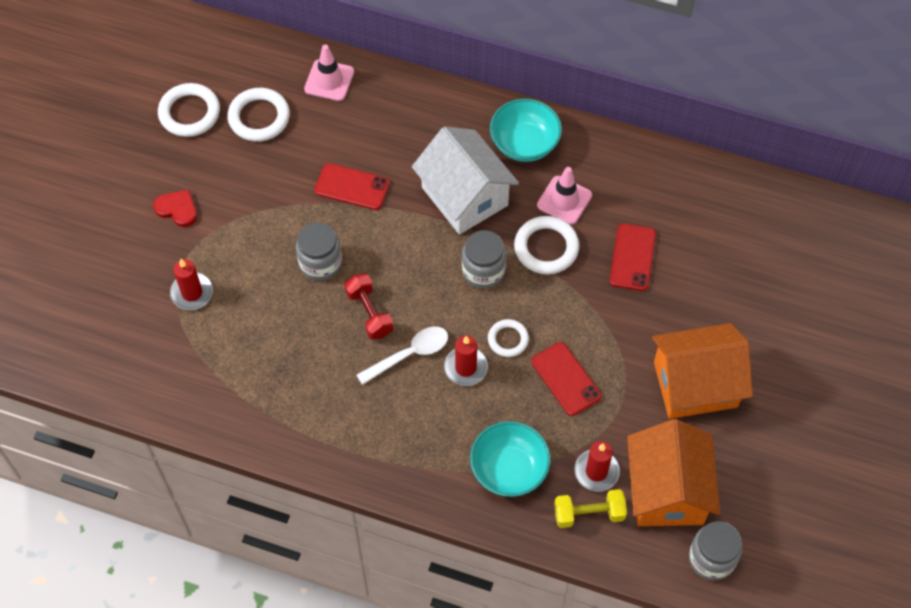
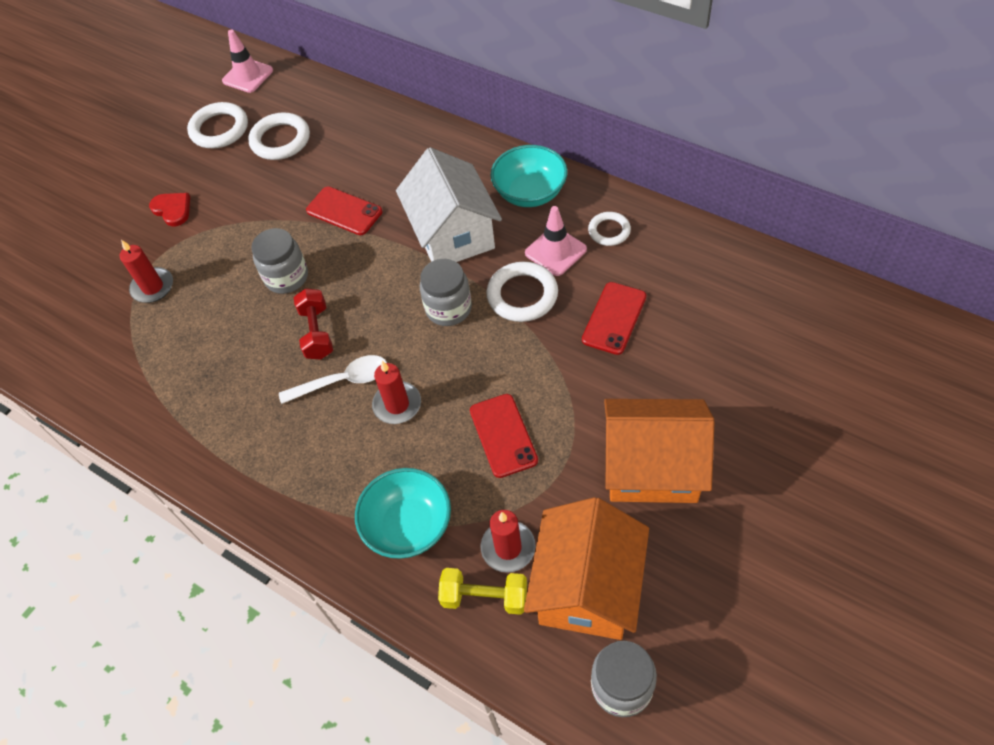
camera: 20 degrees right, 5 degrees down
(329, 80) = (358, 116): pink traffic cone -> pink traffic cone (247, 76)
(508, 339) = (452, 382): white ring -> white ring (609, 231)

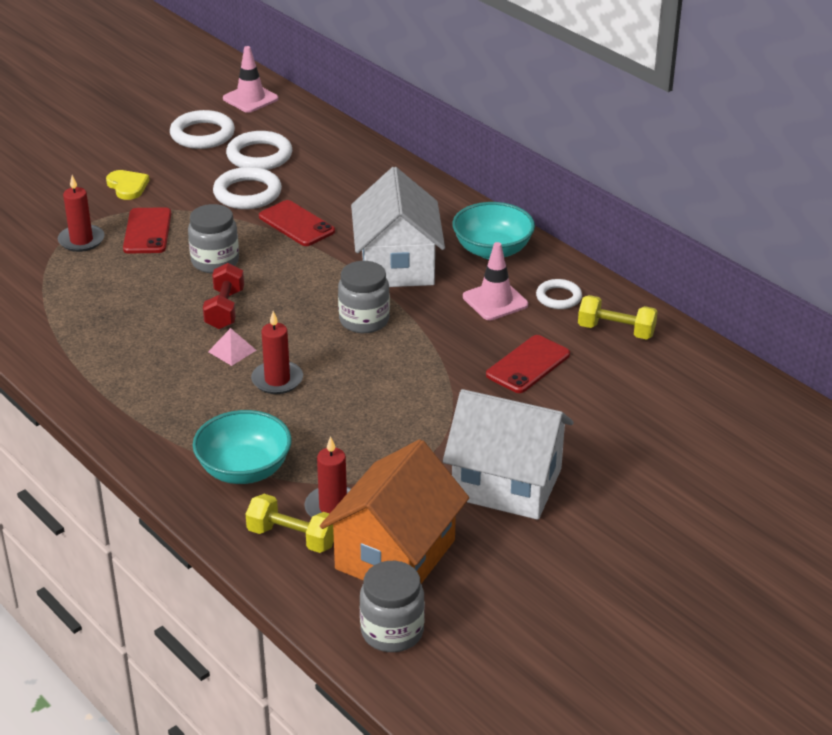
camera: 10 degrees right, 20 degrees down
(172, 210) = (127, 186): red heart -> yellow heart
(342, 381) = (232, 351): white spoon -> pink pyramid
(503, 435) = (370, 426): red phone -> red phone (147, 231)
(522, 295) = (443, 327): white ring -> white ring (247, 193)
(652, 467) = (506, 483): orange house -> white house
(674, 255) = (616, 331): none -> yellow dumbbell

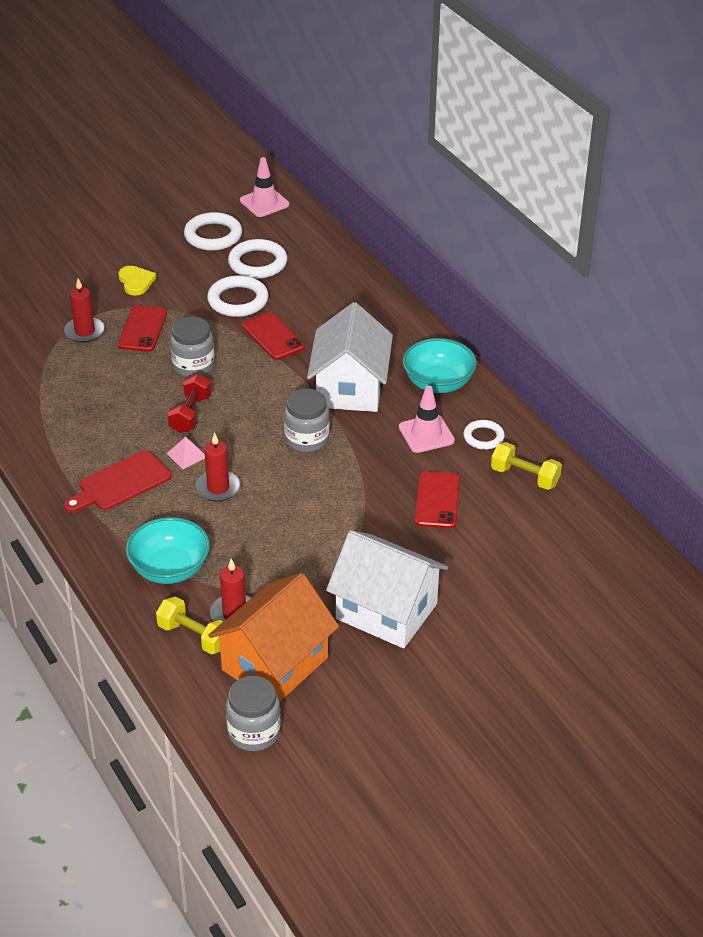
camera: 10 degrees right, 5 degrees up
(163, 388) = (120, 483): none -> red cutting board
(528, 365) = (437, 500): red phone -> red phone turned 45 degrees counterclockwise

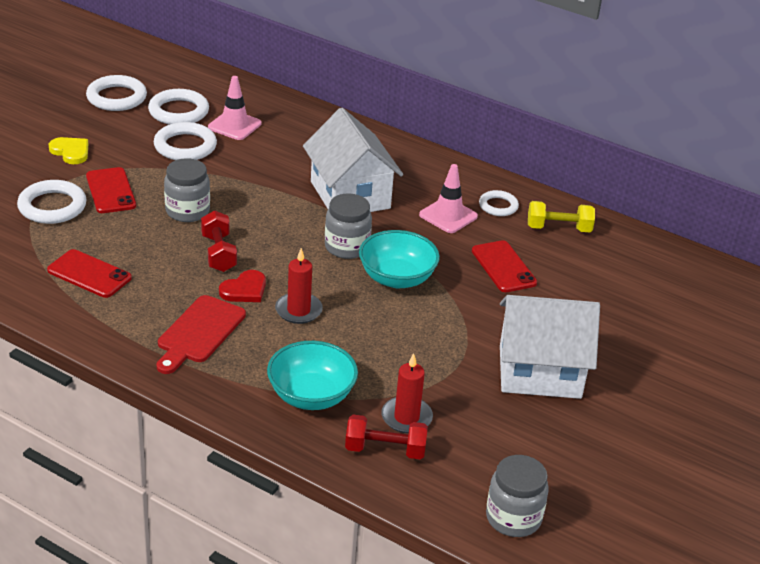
camera: 30 degrees left, 5 degrees down
(84, 331) = (52, 206): red candle -> white ring
(187, 455) = (244, 290): pink pyramid -> red heart
(194, 636) = (385, 450): yellow dumbbell -> red dumbbell
(264, 202) = (144, 61): pink traffic cone -> pink traffic cone (234, 125)
(273, 336) = (243, 169): red phone -> red phone (89, 274)
(275, 664) = (480, 449): orange house -> none
(438, 383) = (423, 172): turquoise bowl -> turquoise bowl (397, 278)

